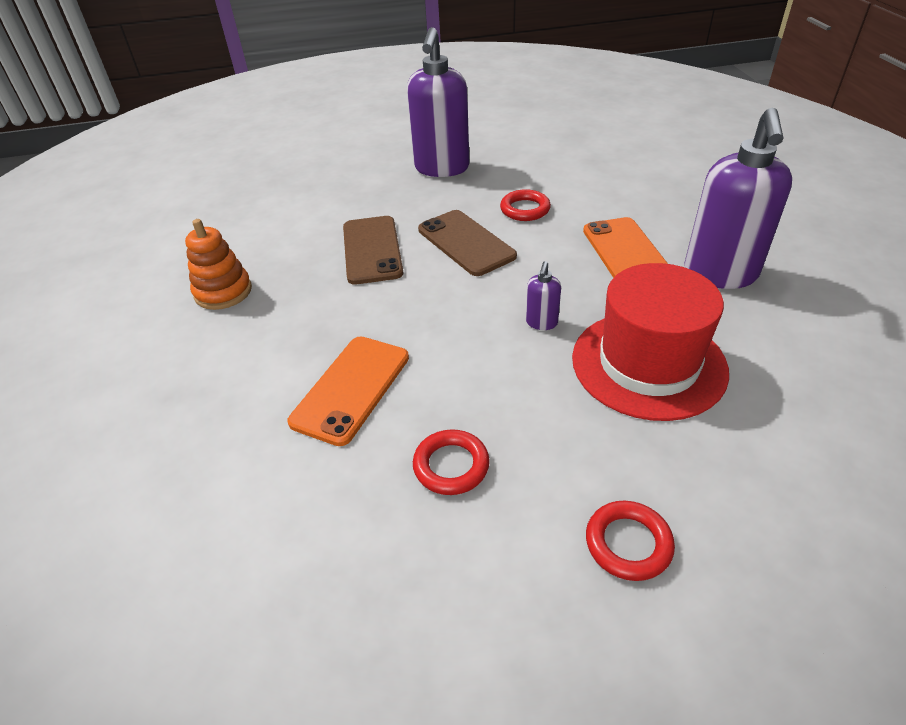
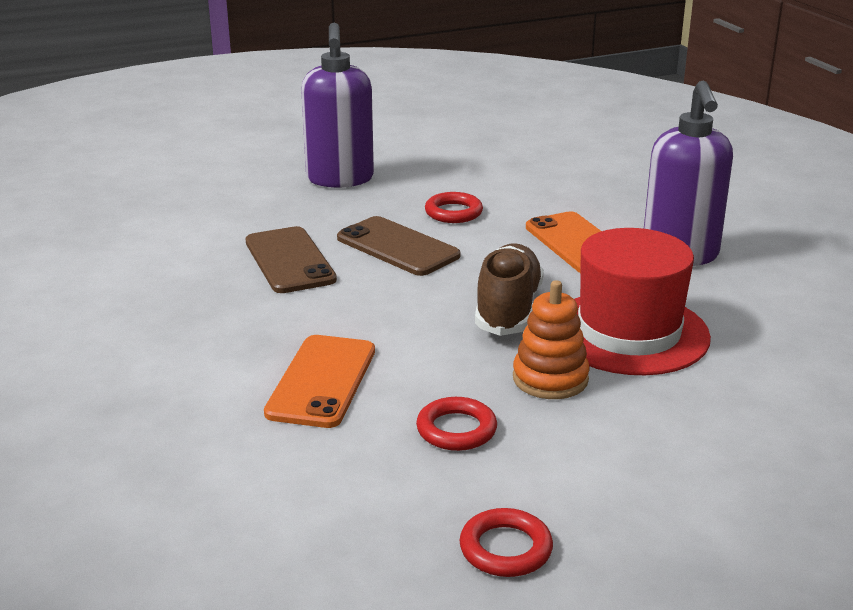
camera: 15 degrees left, 15 degrees down
(223, 292) = (124, 312): orange stacking toy -> orange stacking toy (550, 379)
(541, 323) = (508, 309): purple soap dispenser -> brown shoe
(628, 543) = (649, 465): red ring -> red ring (505, 549)

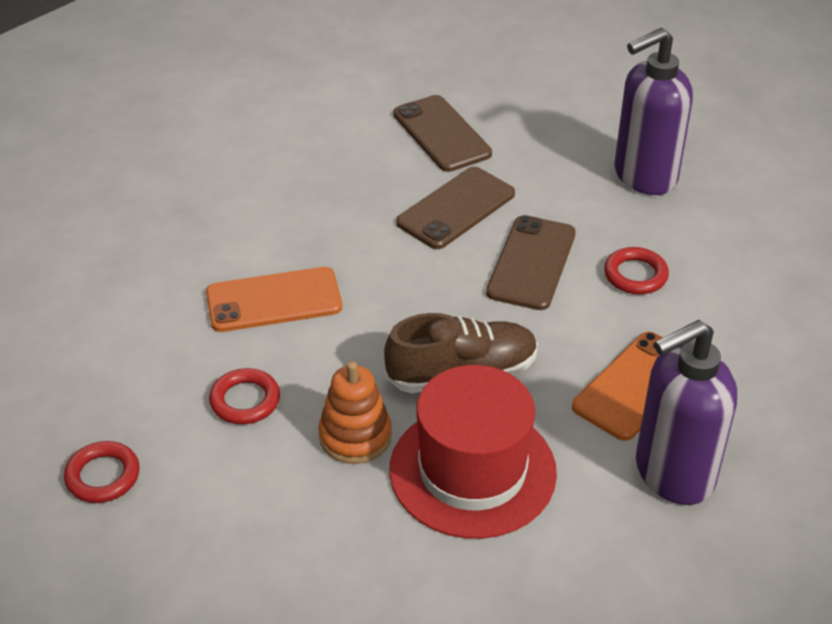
camera: 65 degrees right, 15 degrees up
(175, 242) = (441, 134): none -> brown phone

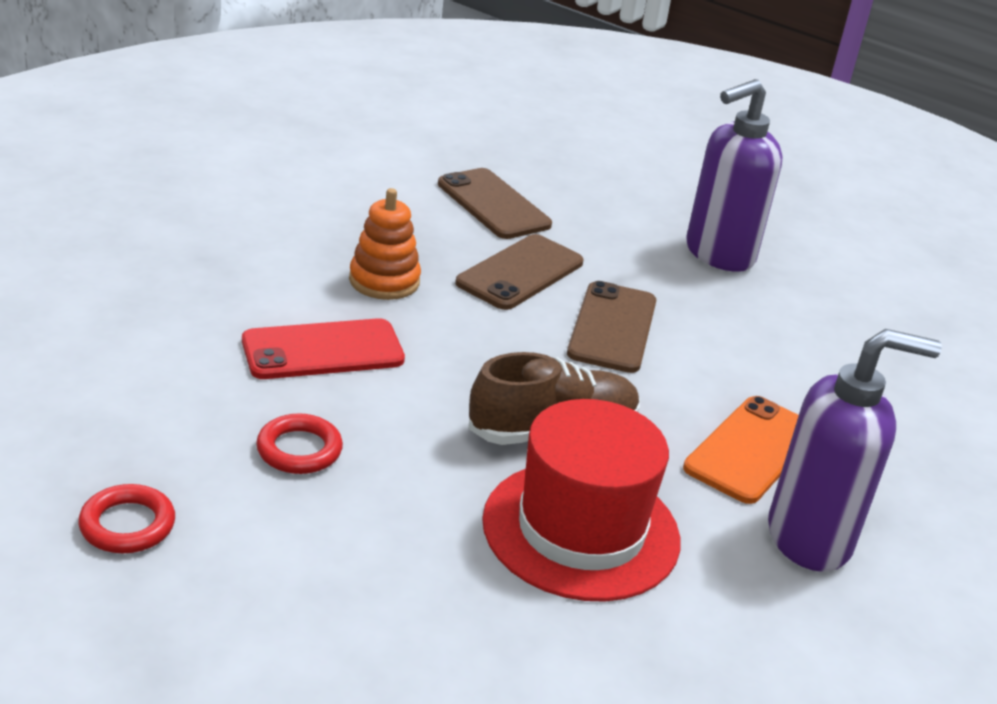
camera: 10 degrees left, 10 degrees down
(274, 300) = (323, 350): orange phone -> red phone
(355, 436) = (437, 491): orange stacking toy -> orange stacking toy (384, 281)
(635, 275) = (728, 344): red ring -> none
(673, 474) = (810, 538): purple soap dispenser -> purple soap dispenser turned 150 degrees counterclockwise

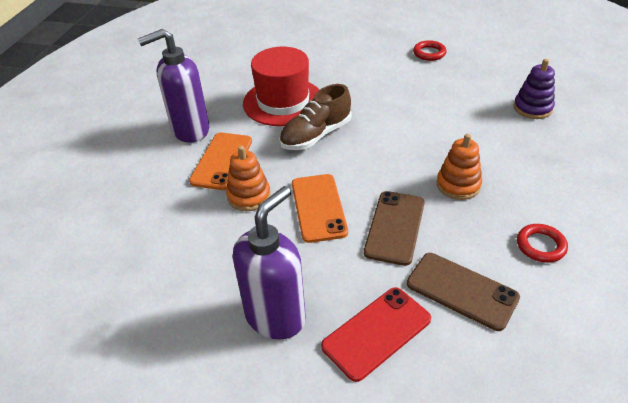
camera: 165 degrees right, 10 degrees up
(111, 327) = (532, 108): none -> purple stacking toy
(299, 450) = (405, 91): red ring -> red ring (540, 246)
(323, 350) = (441, 133): red phone -> red phone (376, 333)
(612, 327) = (318, 207): brown phone -> orange phone
(716, 378) = (249, 196): none -> orange stacking toy

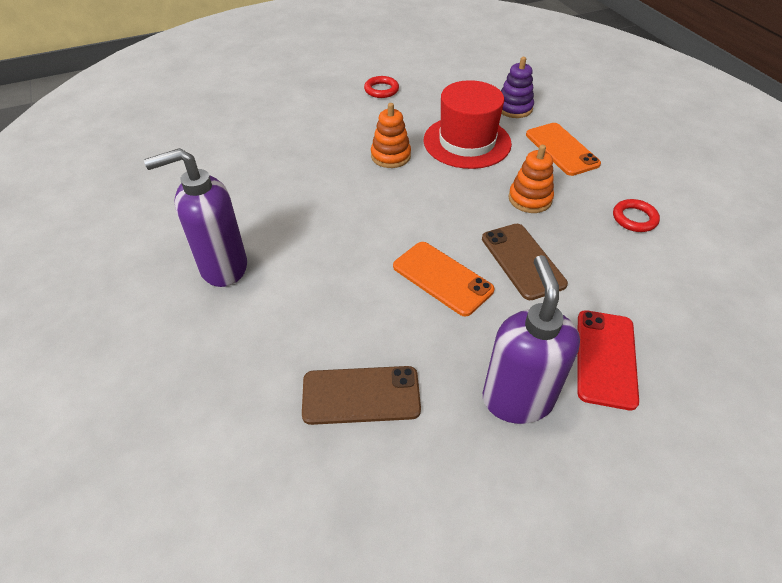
camera: 40 degrees left, 5 degrees up
(190, 130) = (223, 267): purple soap dispenser -> purple soap dispenser turned 45 degrees clockwise
(222, 161) = (297, 282): orange phone -> orange phone (561, 149)
(249, 196) = (366, 303): orange stacking toy -> orange stacking toy (390, 156)
(283, 102) = (293, 192): red hat -> red hat (467, 142)
(316, 135) = (363, 211): brown shoe -> none
(461, 291) = (624, 285): brown phone -> brown phone (361, 395)

